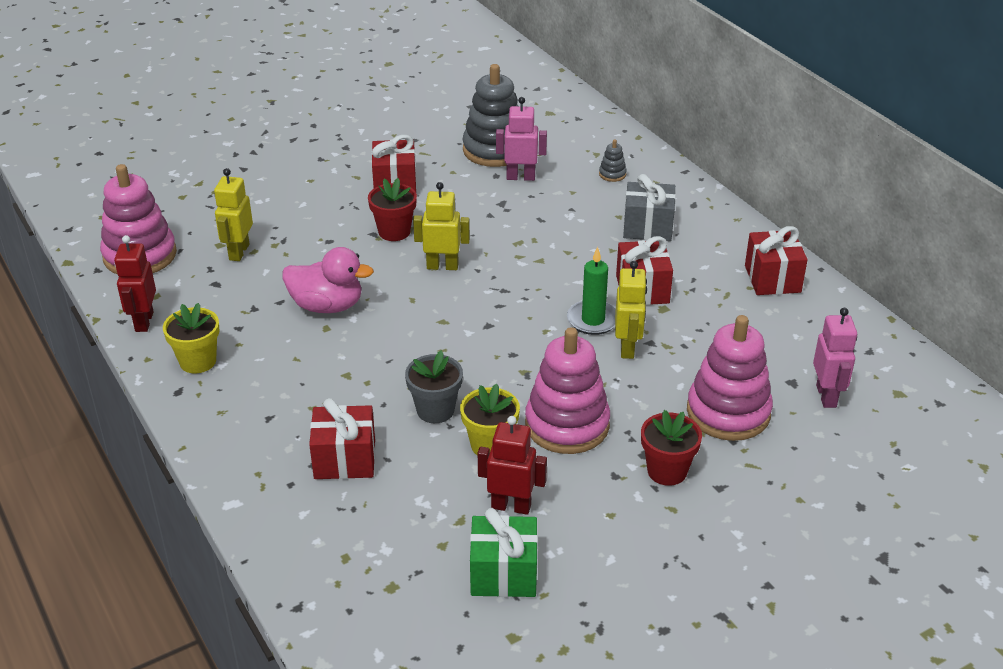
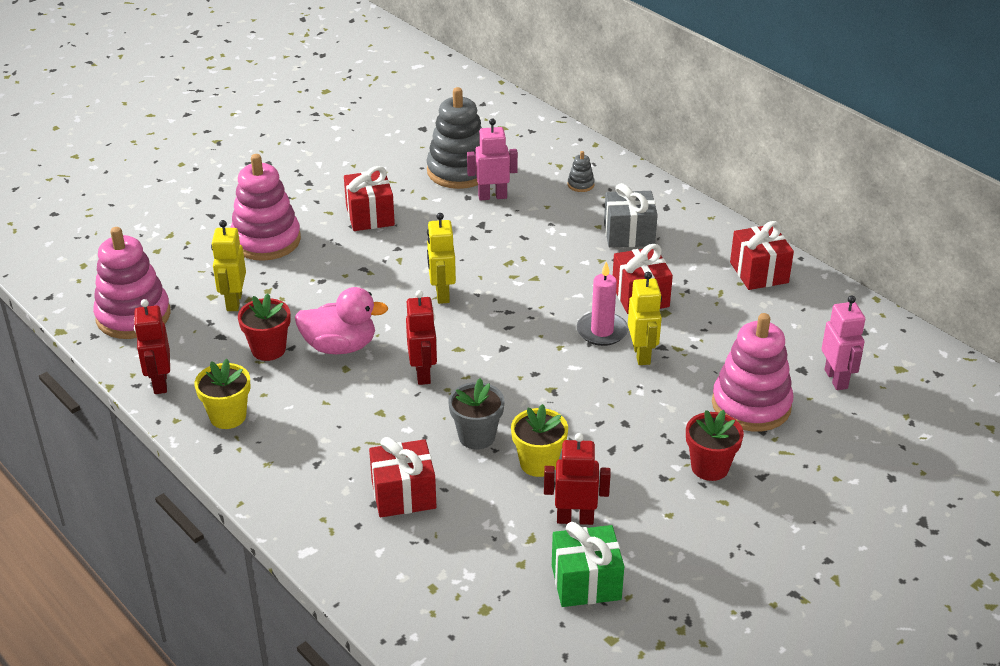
camera: 10 degrees left, 0 degrees up
(394, 232) = (384, 264): red flower pot -> red flower pot (268, 349)
(400, 342) = (423, 374): none -> red robot
(442, 266) = (442, 294): yellow robot -> yellow robot turned 90 degrees counterclockwise
(567, 425) = (605, 435): pink stacking toy -> pink stacking toy (266, 240)
(593, 320) = (602, 331): green candle -> pink candle

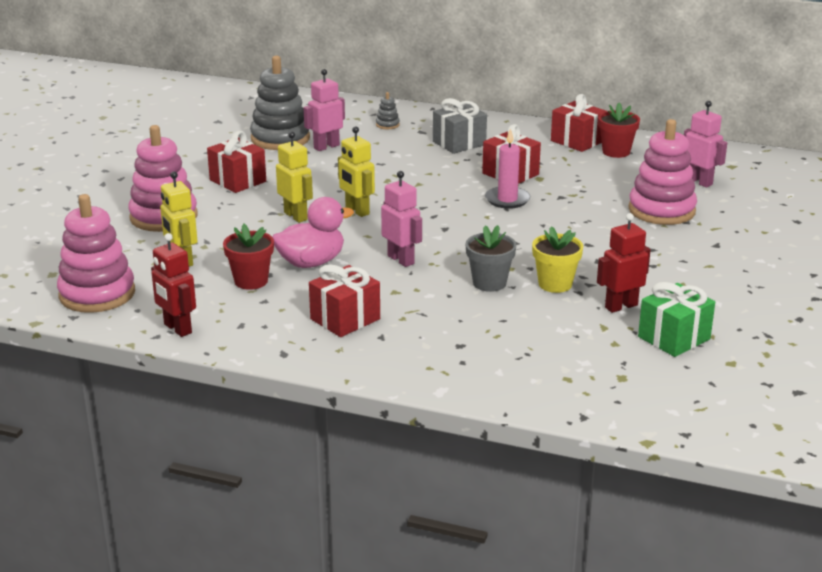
camera: 30 degrees left, 10 degrees down
(228, 416) = (267, 331): yellow flower pot -> none
(403, 495) = (476, 333): red gift -> red gift (345, 319)
(423, 374) = (401, 260): red robot -> pink robot
(642, 354) = (552, 204): yellow robot -> yellow robot (296, 216)
(710, 467) = (676, 250): red flower pot -> red flower pot (616, 152)

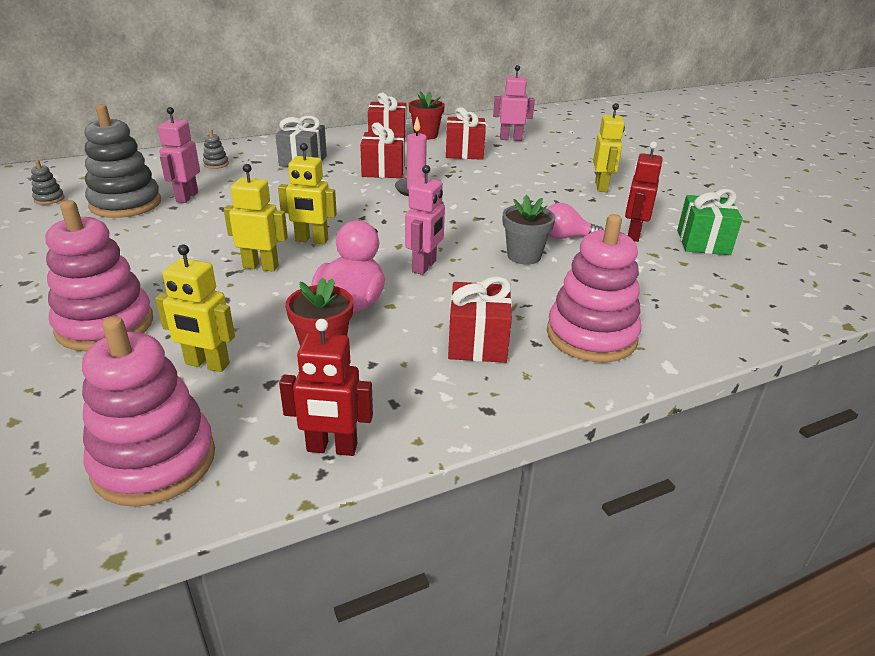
camera: 45 degrees left, 5 degrees up
(238, 181) = (140, 256): red gift -> red gift (464, 153)
(240, 118) = (49, 199): none -> grey stacking toy
(401, 260) = (424, 266): pink robot -> pink robot turned 105 degrees clockwise
(555, 284) = (566, 237): yellow flower pot -> pink light bulb
(661, 210) = (526, 163): pink stacking toy -> pink stacking toy (591, 336)
(688, 258) = (601, 187): none -> yellow robot

